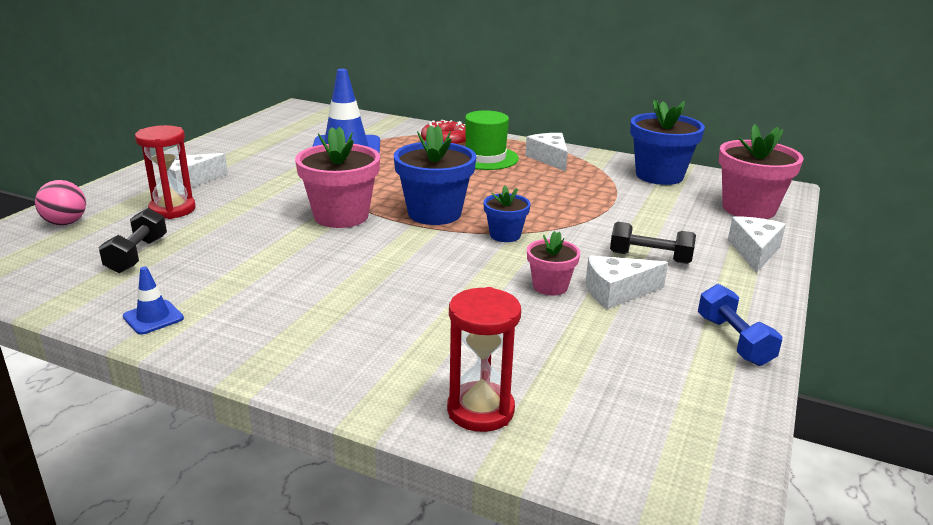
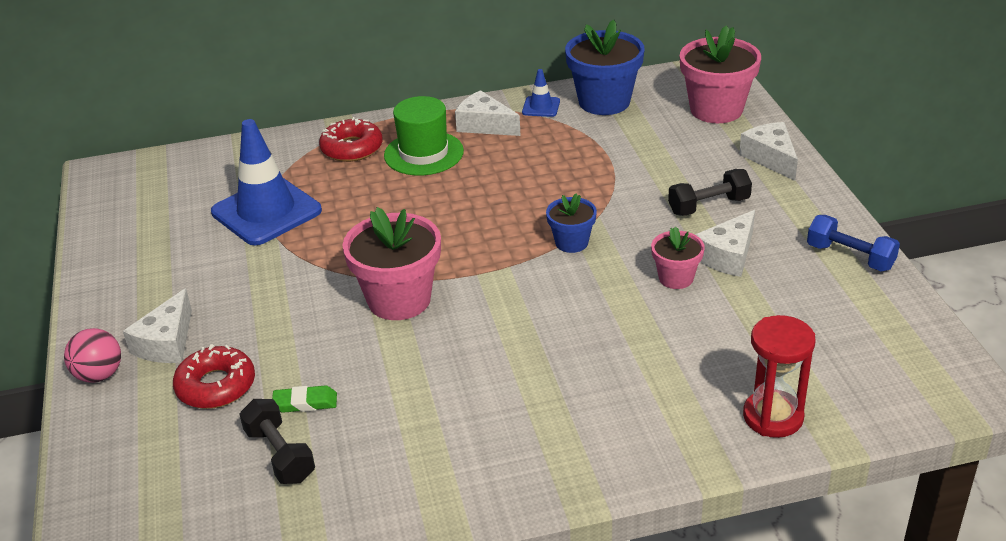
camera: 35 degrees left, 10 degrees up
(65, 223) = (128, 467): pink ball -> pink ball (99, 375)
(153, 317) = (415, 502): blue traffic cone -> blue traffic cone (541, 107)
(172, 210) = (216, 386): red hourglass -> red donut
(197, 238) = (305, 403): none -> green eraser
(434, 213) = (478, 250): blue flower pot -> none

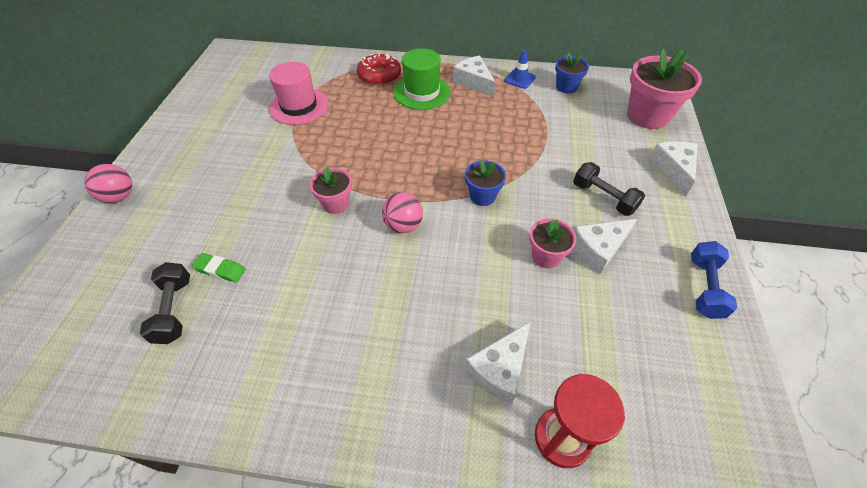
camera: 20 degrees right, 15 degrees up
(166, 343) = (174, 186): white cheese -> white cheese (499, 369)
(216, 386) = (177, 232): red donut -> none
(266, 211) = (299, 106): blue traffic cone -> pink hat
(399, 300) = (336, 204): pink flower pot -> pink flower pot, size x0.55
(497, 297) = (403, 225): none -> pink ball
(604, 102) = (566, 87): blue flower pot -> blue flower pot, size x0.55
(709, 206) = (603, 198): black dumbbell -> black dumbbell turned 45 degrees clockwise
(850, 257) = (704, 287): blue dumbbell -> blue dumbbell turned 45 degrees clockwise

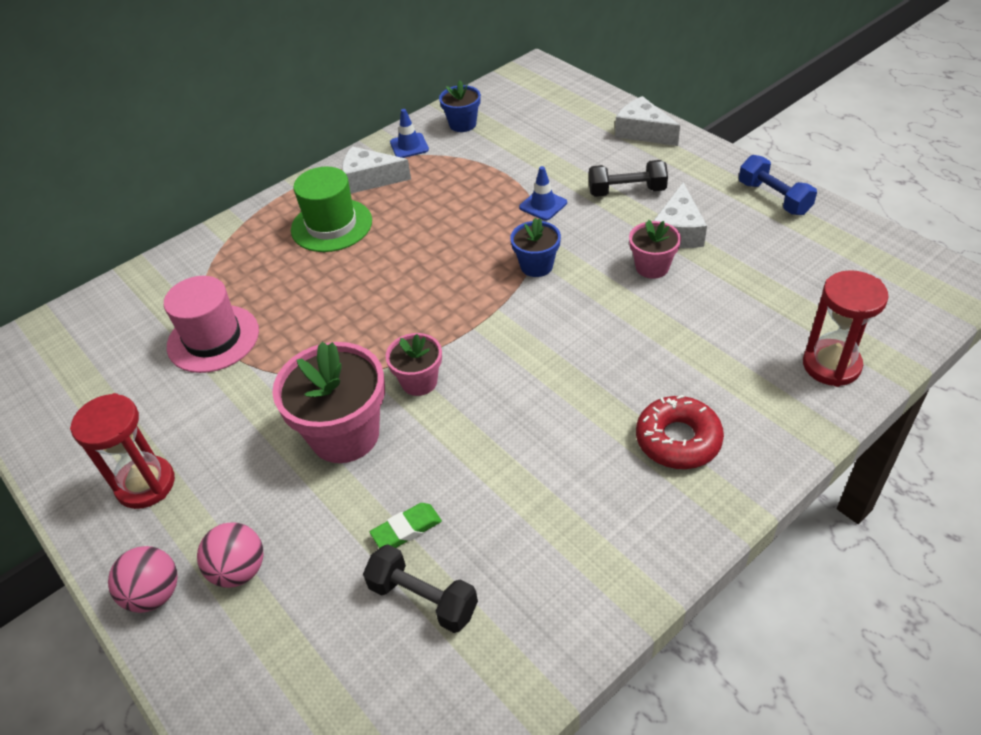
camera: 45 degrees left, 5 degrees down
(186, 148) = (146, 484): none -> red hourglass
(379, 75) = (255, 243): red donut -> red donut (678, 439)
(403, 225) = (510, 343): pink ball -> pink ball (239, 570)
(499, 369) = (738, 366): white cheese -> none
(540, 165) = (543, 205): none -> blue traffic cone
(647, 116) = (564, 103): pink flower pot -> pink flower pot (345, 435)

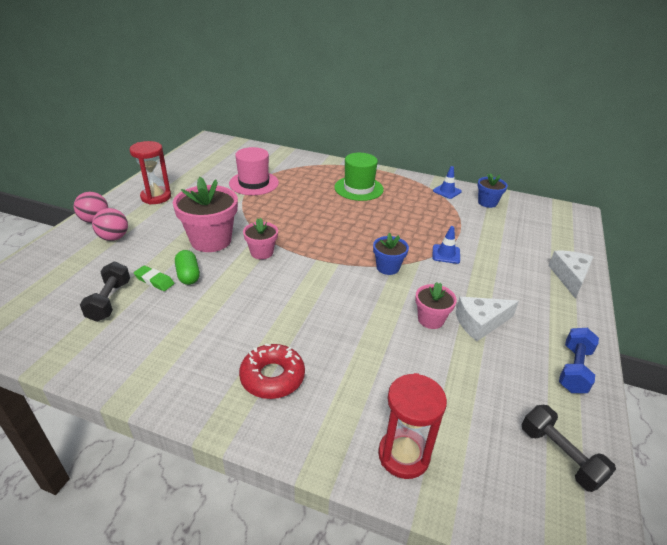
camera: 55 degrees right, 10 degrees down
(369, 179) = (405, 188): white cheese -> none
(419, 483) = (188, 275): none -> green capsule
(627, 191) = (497, 286): black dumbbell -> black dumbbell (560, 456)

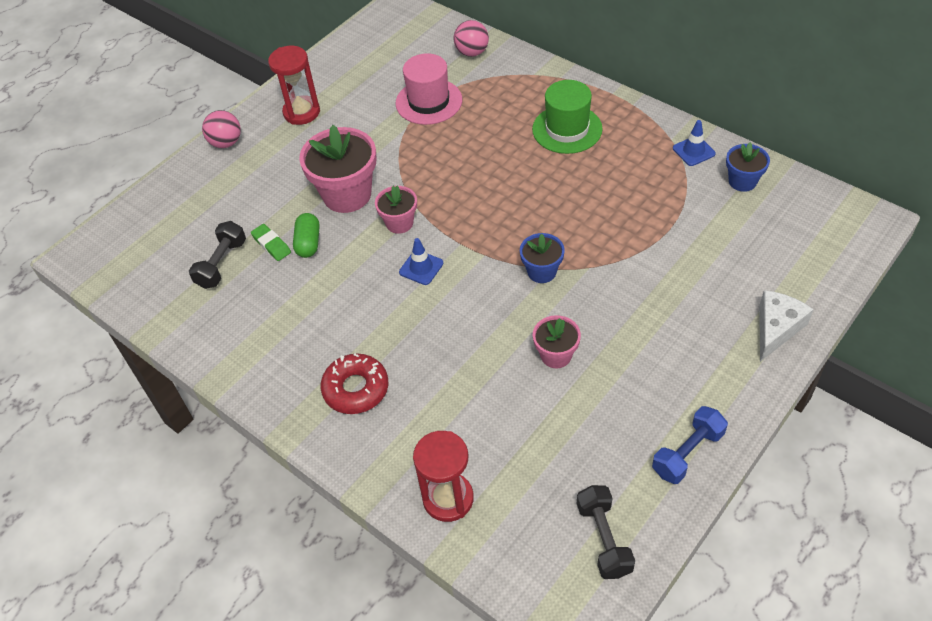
camera: 25 degrees right, 15 degrees up
(114, 238) = (241, 174): pink ball -> pink ball (472, 52)
(446, 254) = (628, 263): blue traffic cone -> blue traffic cone (421, 268)
(480, 323) = (613, 371): white cheese -> none

